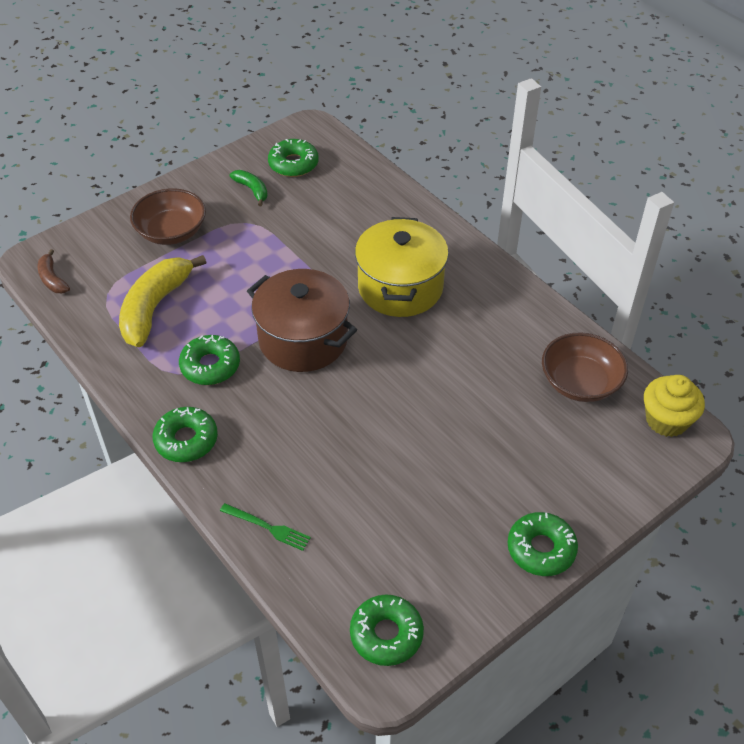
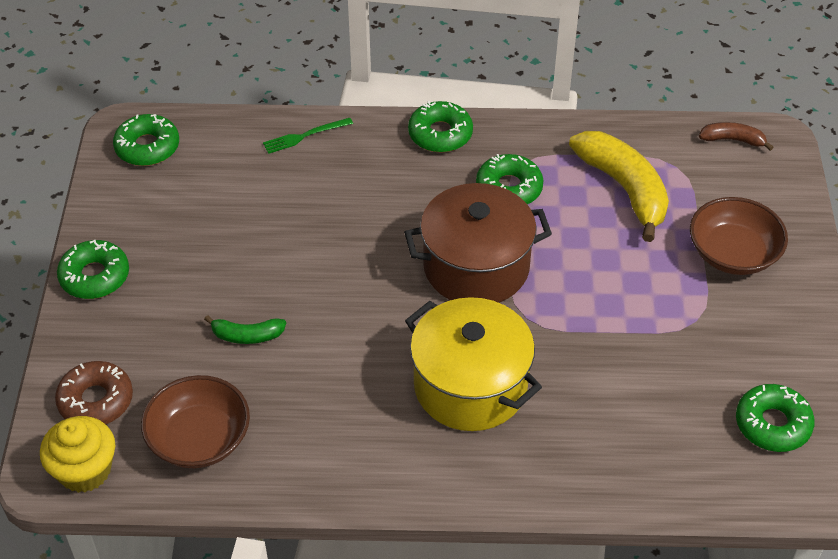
camera: 130 degrees right, 0 degrees up
(252, 190) = (751, 357): green banana -> green banana (247, 335)
(622, 457) = (96, 401): none -> brown donut

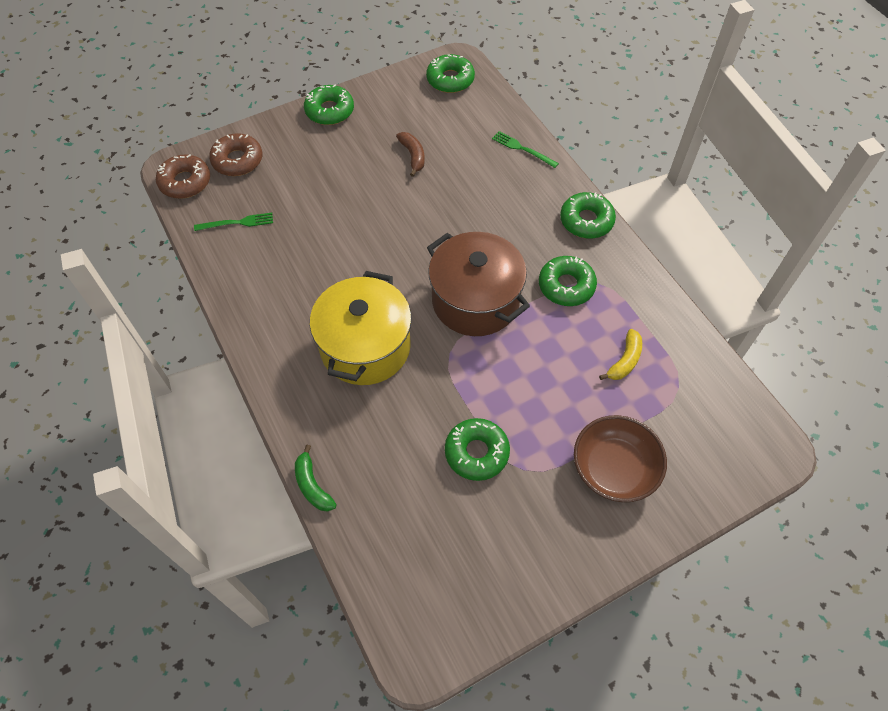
camera: 60 degrees right, 10 degrees up
(85, 470) = (185, 182): yellow cupcake -> brown donut
(199, 439) = (237, 223): brown bowl -> green fork
(247, 335) = (331, 205): green banana -> green banana (312, 485)
(624, 189) = (624, 361): yellow banana -> yellow banana, size x0.49
(733, 140) = (744, 416): brown banana -> brown banana (413, 156)
(772, 424) = (452, 570): green donut -> green donut (476, 452)

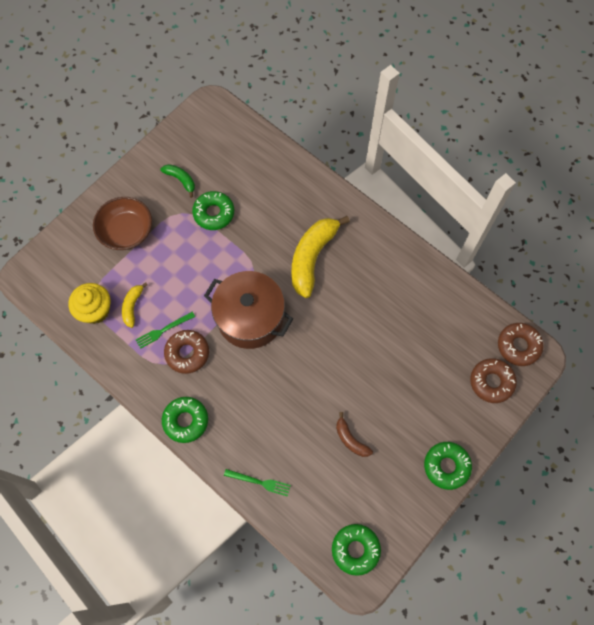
camera: 160 degrees right, 10 degrees up
(237, 223) = (455, 323): green fork -> green fork (163, 330)
(312, 485) = (303, 164): green banana -> green banana (181, 180)
(365, 347) = (312, 257): yellow pot -> yellow banana
(566, 286) = (187, 353): green donut -> brown donut
(677, 371) = (95, 310): none -> yellow cupcake

